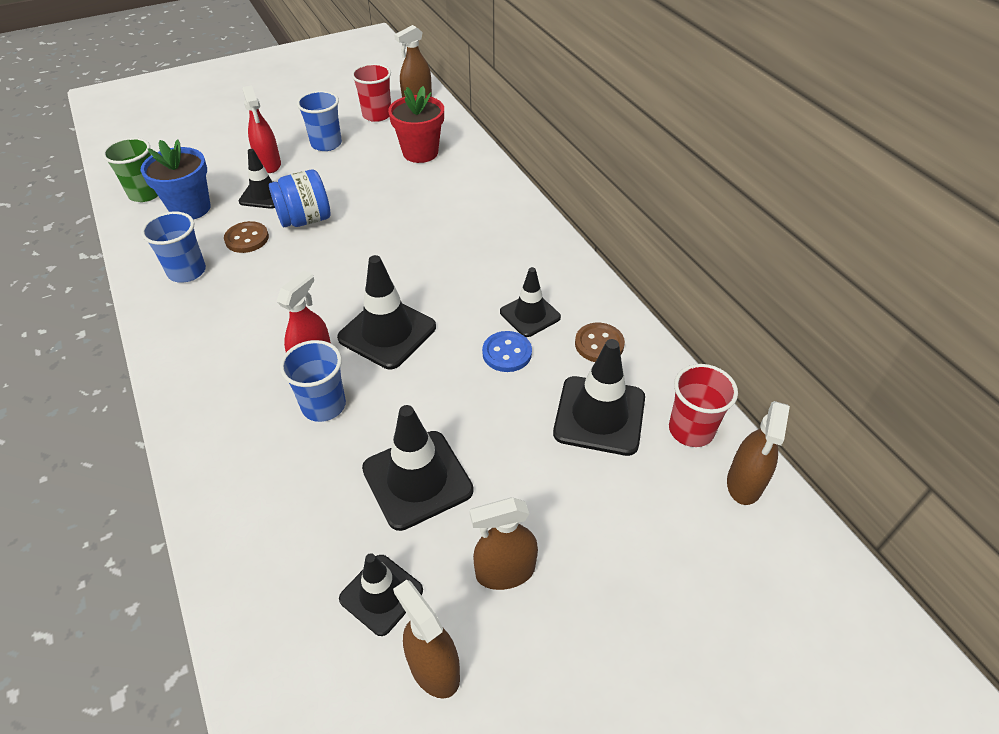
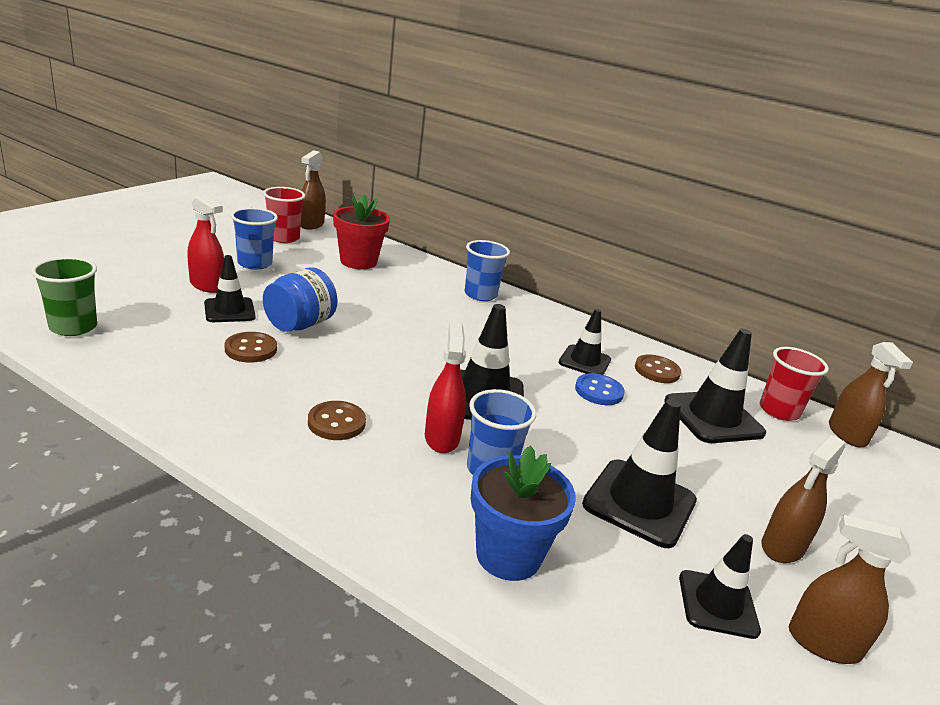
camera: 35 degrees left, 20 degrees down
(187, 271) = (208, 389): blue cup -> blue cup (480, 295)
(190, 208) = (150, 333): blue flower pot -> blue flower pot (508, 555)
(248, 326) = (336, 422): none -> brown button

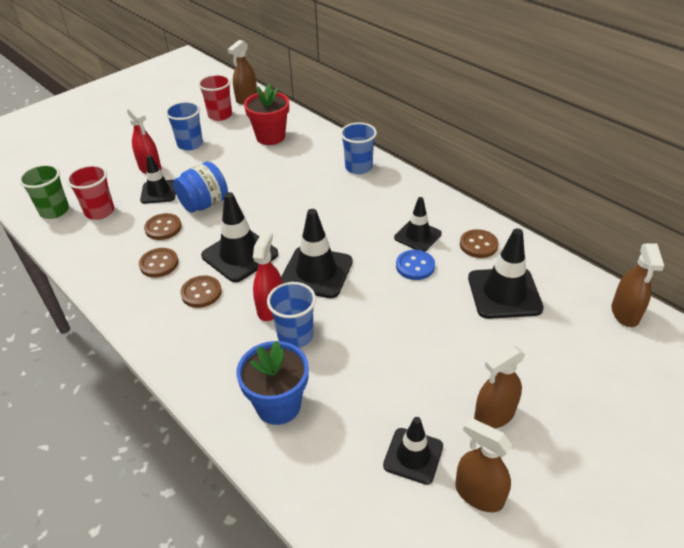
camera: 20 degrees right, 15 degrees up
(260, 389) = (159, 264): none -> brown button
(639, 503) = (396, 370): black traffic cone -> black traffic cone (240, 255)
(779, 411) = (572, 287): red cup -> red cup (100, 211)

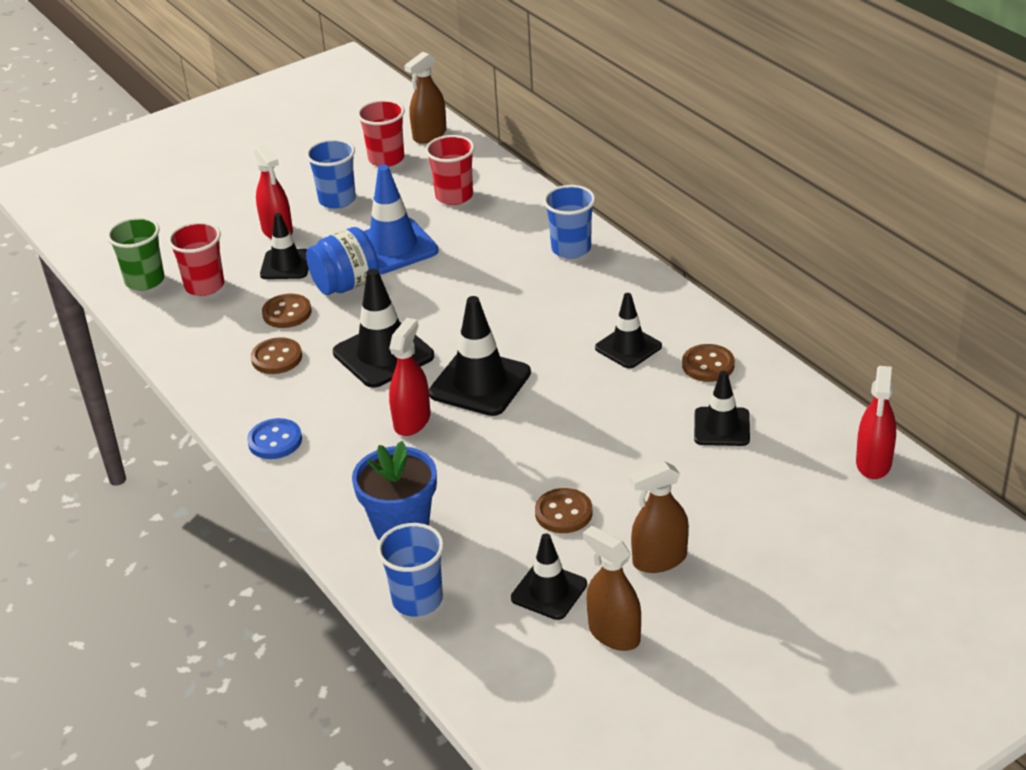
camera: 10 degrees right, 5 degrees down
(201, 293) = (326, 397): brown button -> brown button (563, 513)
(234, 174) = (393, 247): none -> blue traffic cone
(270, 137) = (454, 196): red flower pot -> red cup
(295, 336) = (437, 455): blue cup -> blue cup (417, 600)
(415, 266) = (613, 385): blue button -> blue button (275, 441)
(504, 293) = (721, 427): black traffic cone -> black traffic cone, size x0.64
(625, 313) = (873, 463): brown spray bottle -> red spray bottle

